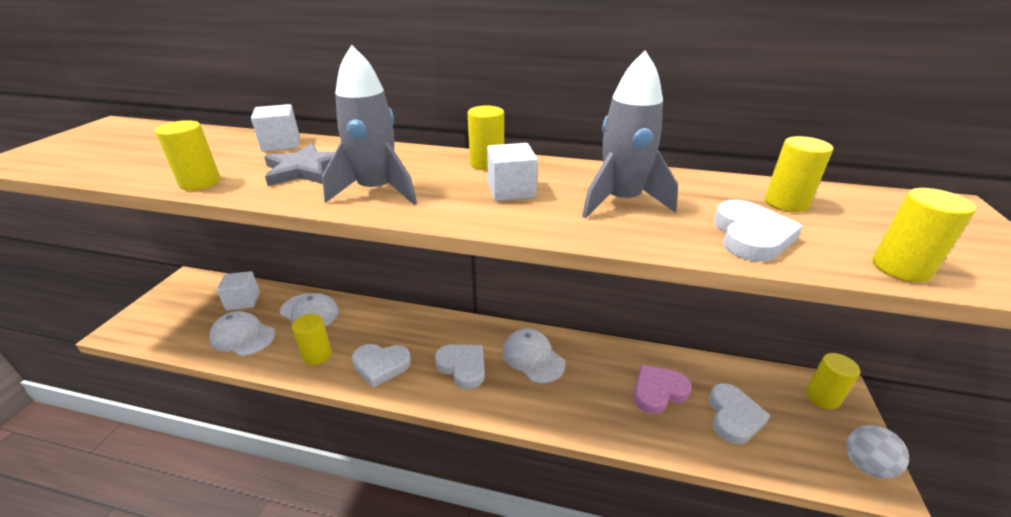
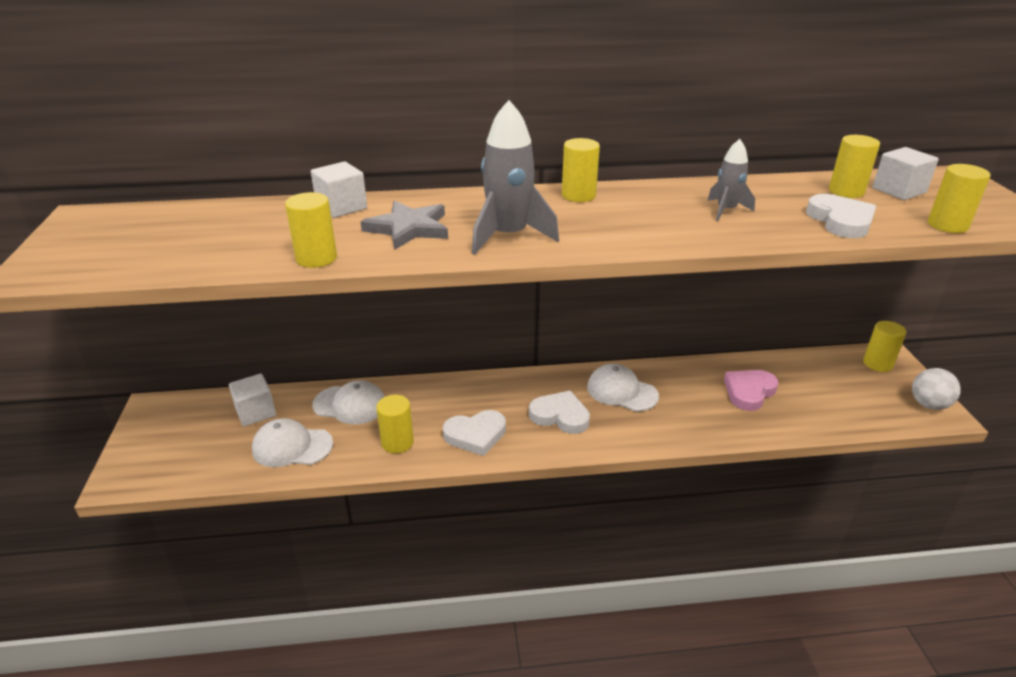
camera: 20 degrees left, 0 degrees up
(511, 190) = (628, 216): white cube -> white cube (899, 190)
(621, 201) = (726, 210): grey rocket -> grey rocket, size x0.58
(733, 416) = (819, 395): white heart -> none

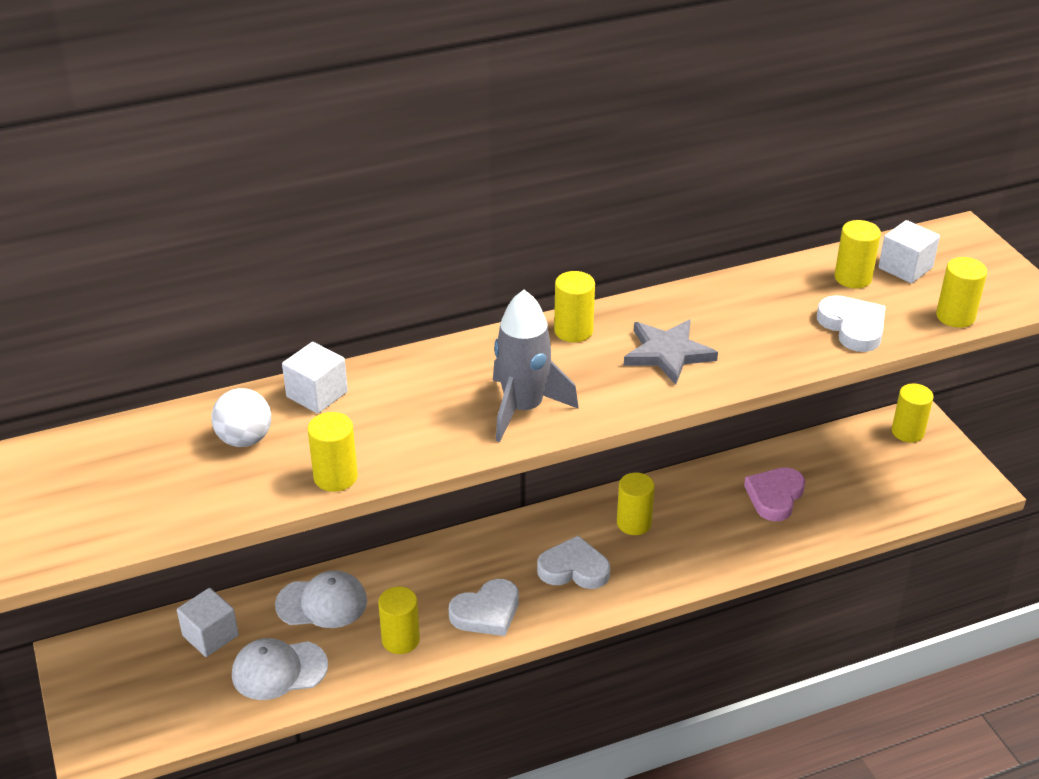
camera: 15 degrees left, 5 degrees up
(408, 228) = (410, 415): grey star -> grey star (667, 353)
(621, 391) = (634, 523): white cap -> yellow cylinder
(726, 210) = (736, 330): grey rocket -> none
(928, 404) = (965, 476): white ball -> white ball (245, 439)

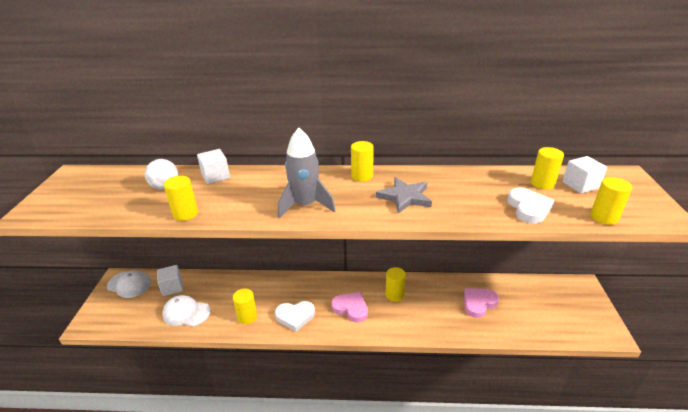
camera: 25 degrees right, 5 degrees down
(322, 603) = (227, 288): white cap -> white cap (129, 284)
(574, 569) = (351, 308): white heart -> pink heart
(907, 432) = (574, 291): yellow cylinder -> none

